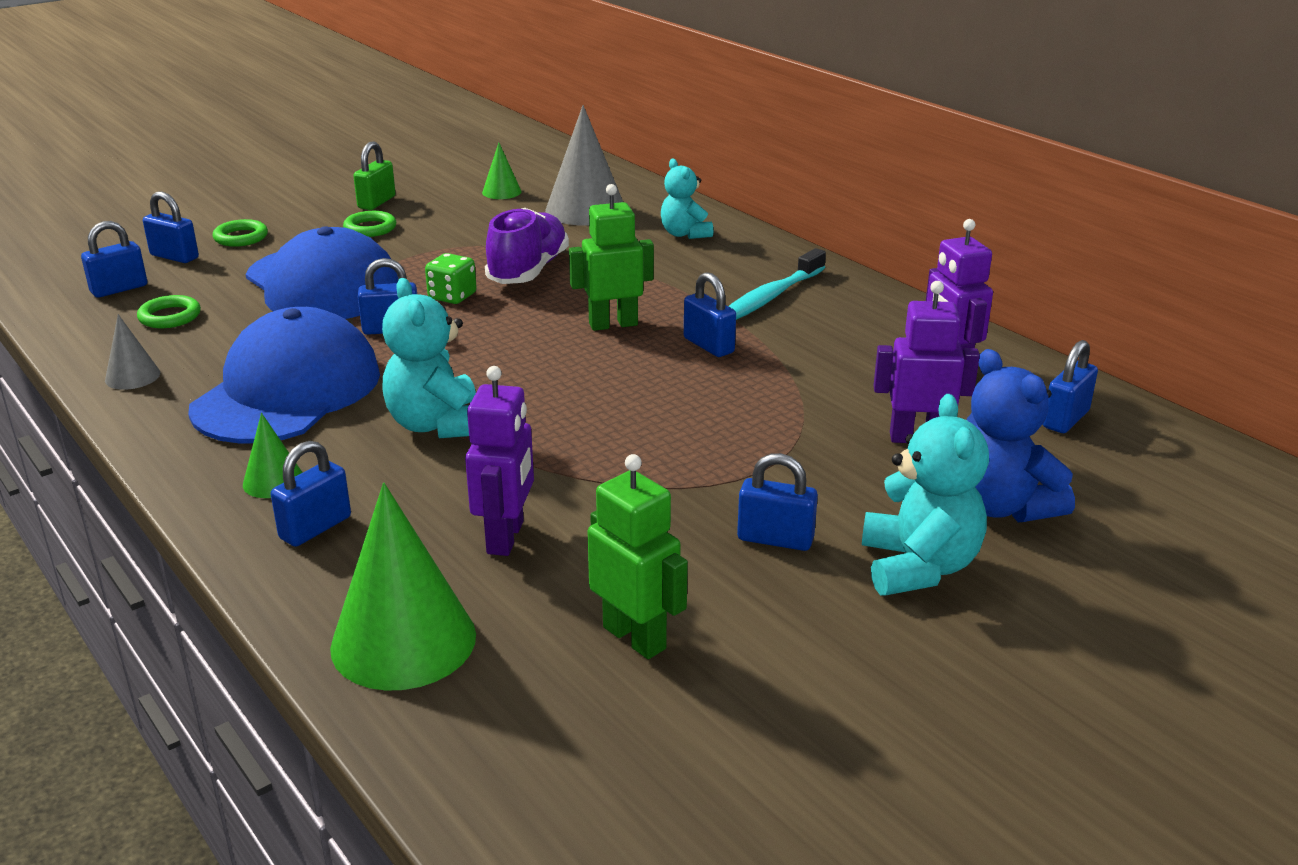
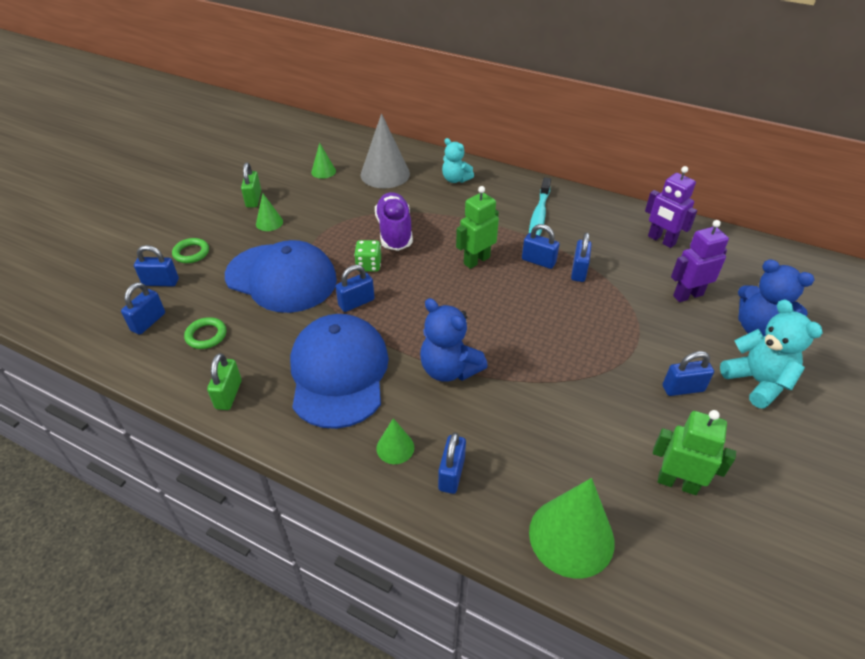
camera: 25 degrees left, 15 degrees up
(132, 376) = (228, 394): grey cone -> green padlock
(370, 228) = (269, 222): green ring -> green cone
(437, 425) = (449, 369): turquoise teddy bear -> blue teddy bear
(506, 537) = (557, 439): purple robot -> none
(1065, 419) = (738, 260): blue padlock -> blue padlock (578, 271)

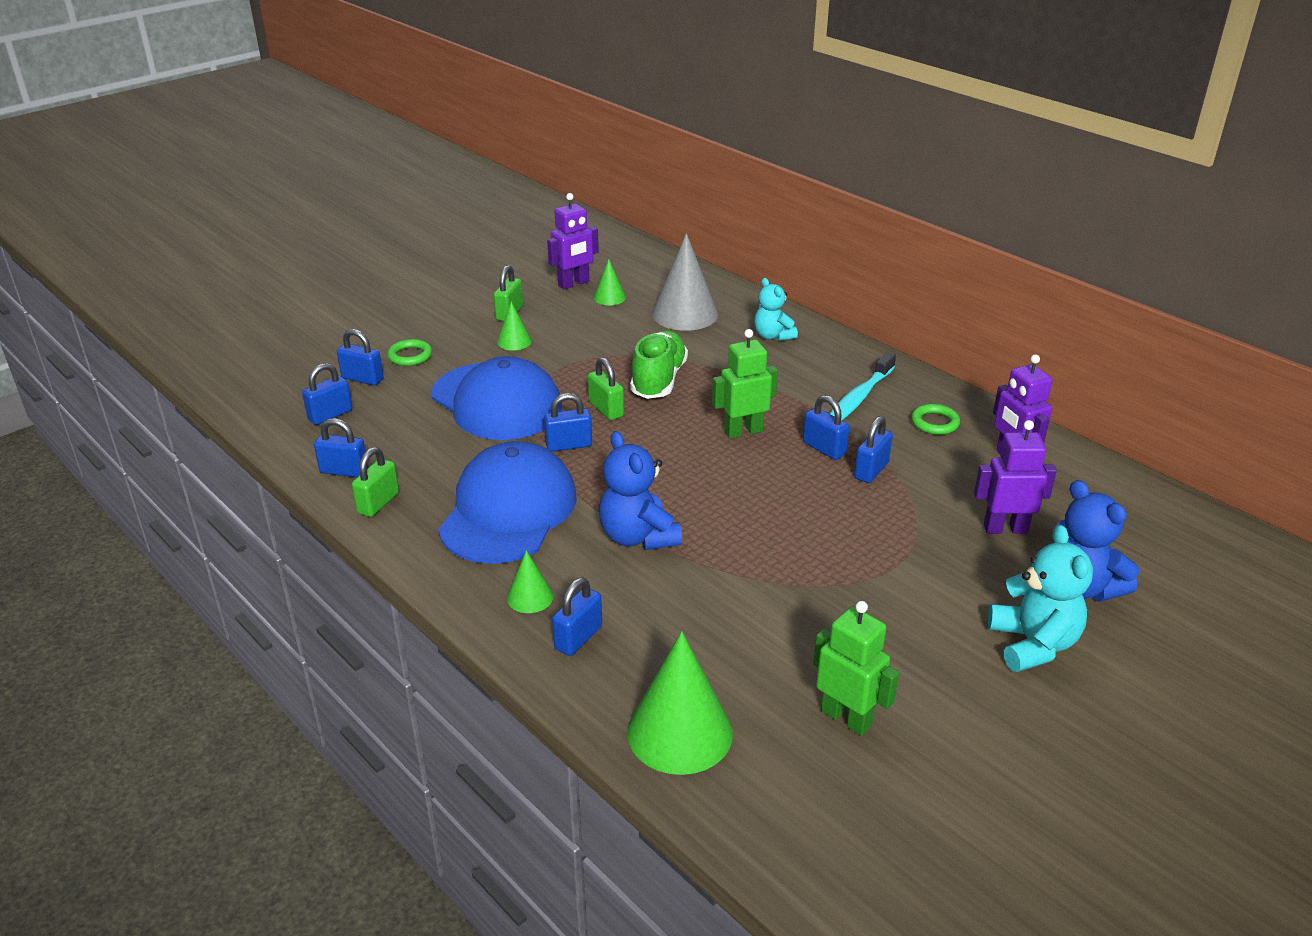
camera: 20 degrees right, 10 degrees down
(206, 335) = (384, 441): green ring -> green ring (934, 423)
(291, 165) = (574, 284): none -> purple robot
(369, 265) = (606, 409): green dice -> green padlock
(394, 232) = (658, 380): purple shoe -> green shoe
(683, 388) = (923, 626): blue padlock -> blue padlock (344, 471)

